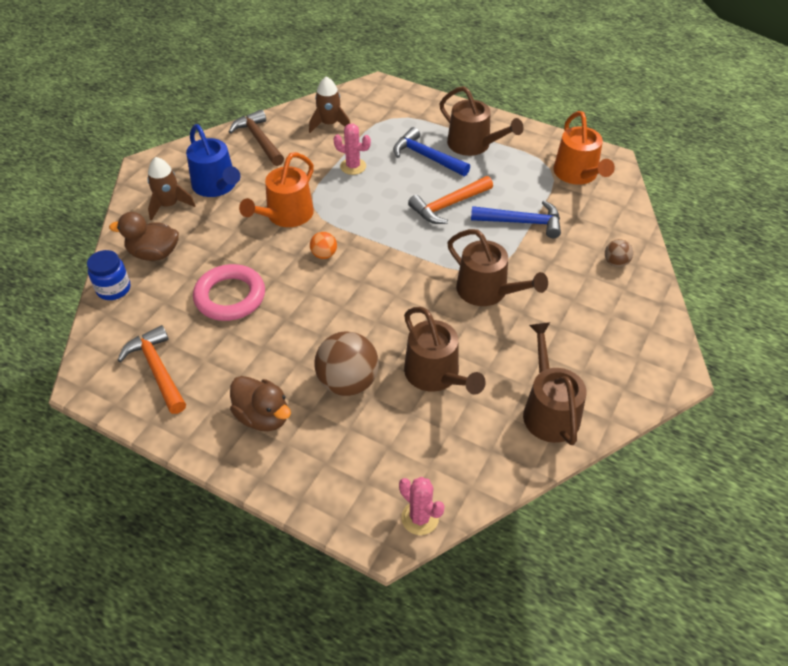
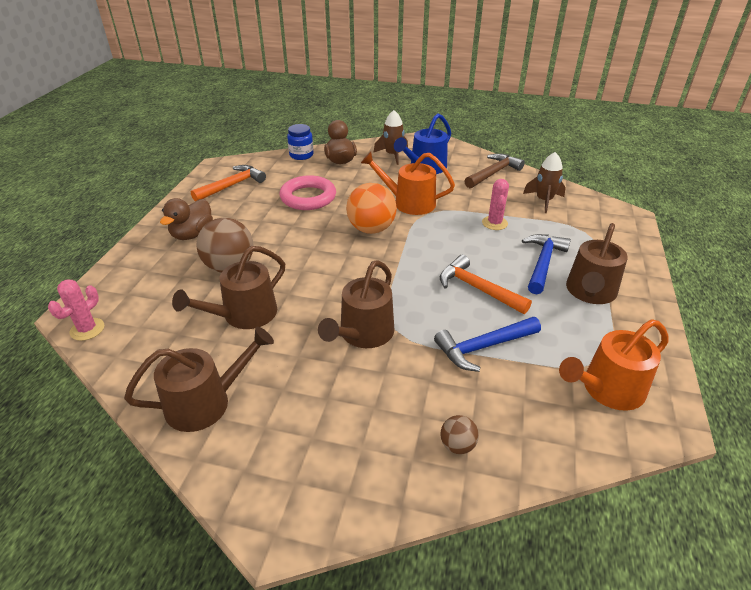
camera: 75 degrees right, 10 degrees down
(324, 255) = (371, 229): orange ball -> orange ball, size x2.02
(521, 222) = (483, 347): blue hammer -> blue hammer turned 75 degrees clockwise

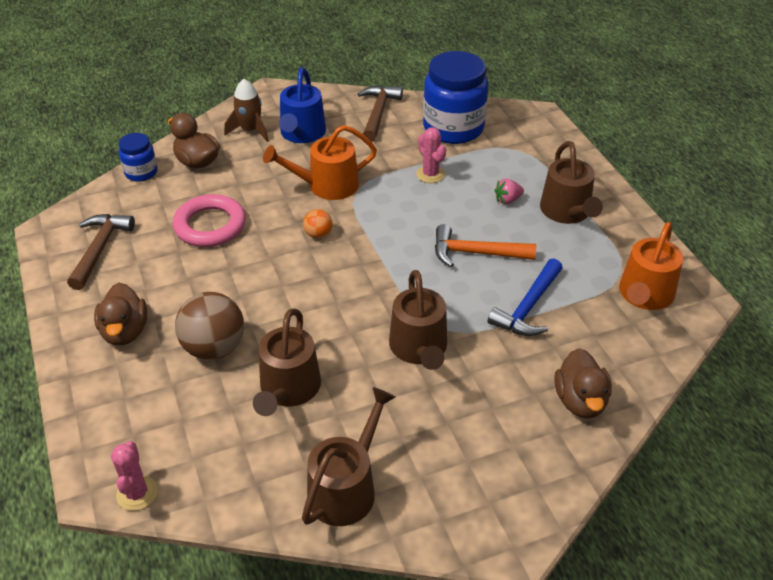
camera: 35 degrees left, 5 degrees up
(232, 185) = (99, 249): orange hammer -> brown hammer
(371, 229) = (318, 234): orange ball -> orange ball, size x0.49
(457, 445) = (580, 401): brown ball -> brown duck
(542, 263) = (507, 200): blue hammer -> pink strawberry
(544, 201) = (453, 128): brown rocket -> blue jar

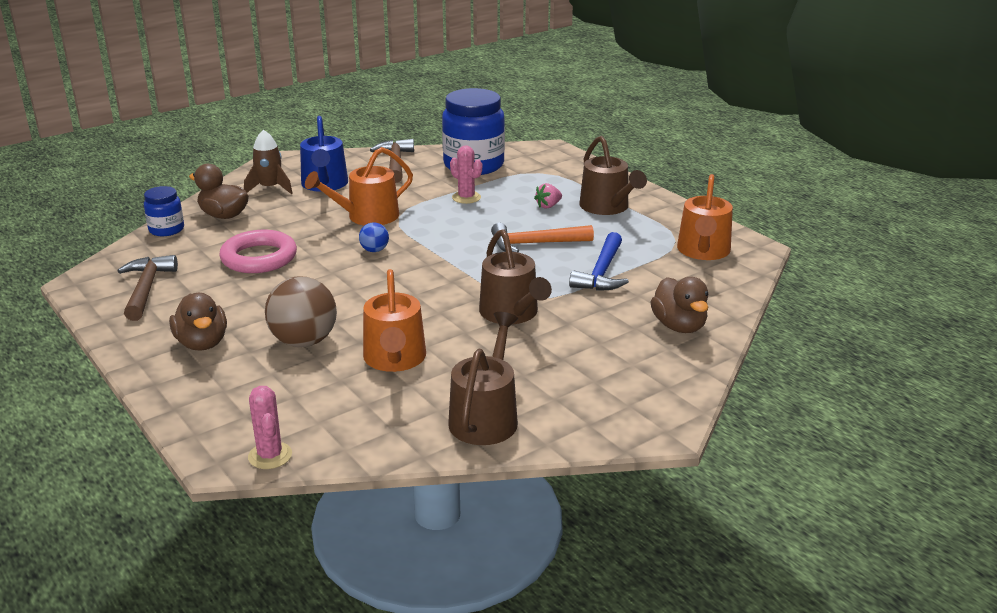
camera: 15 degrees left, 15 degrees down
(288, 389) = (394, 359): brown watering can -> orange watering can
(318, 234) = (374, 250): orange ball -> blue ball

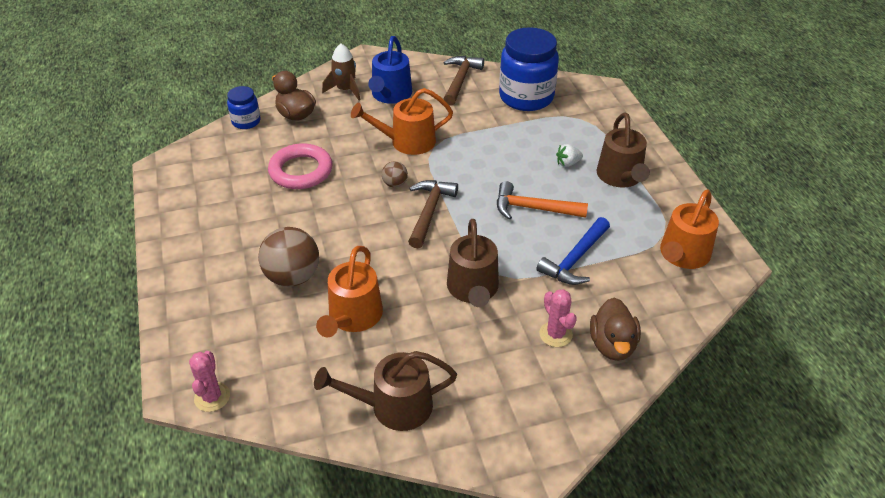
camera: 20 degrees right, 15 degrees up
(146, 289) = (203, 186): brown hammer -> brown hammer (429, 212)
(202, 343) = (217, 258): brown duck -> none
(374, 250) = (395, 184): blue ball -> brown ball
(466, 197) = (501, 137): pink cactus -> pink cactus (555, 334)
(485, 417) = (394, 406): brown watering can -> brown watering can turned 135 degrees counterclockwise
(548, 206) = (567, 163): pink strawberry -> white strawberry

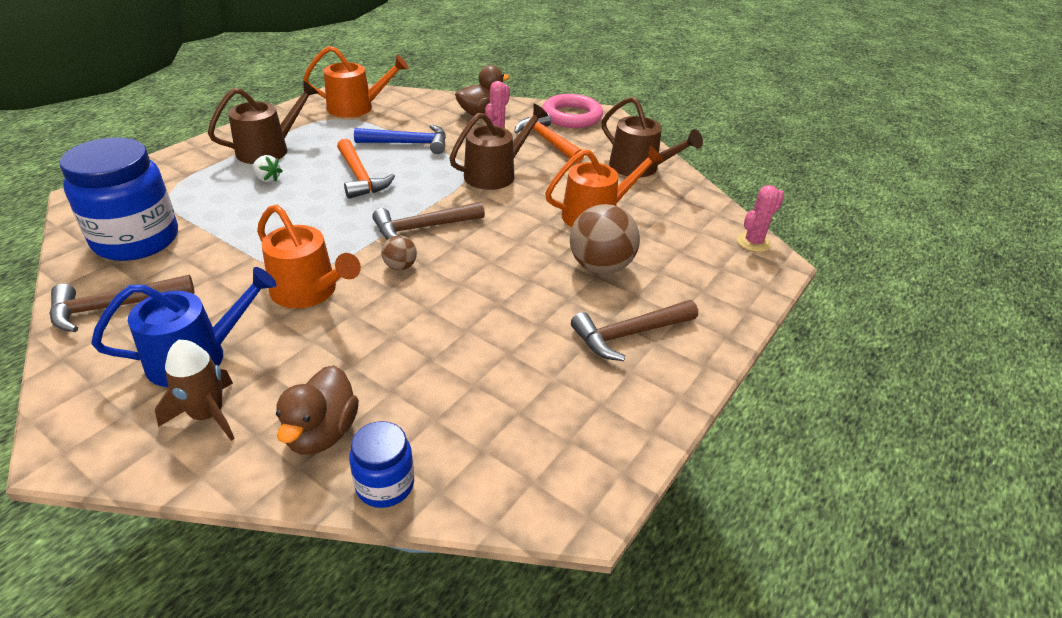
camera: 130 degrees left, 5 degrees down
(222, 249) = (629, 334): none -> brown hammer
(301, 171) = (446, 350): pink ring -> pink ring (572, 116)
(506, 364) = (547, 141): none -> orange hammer

